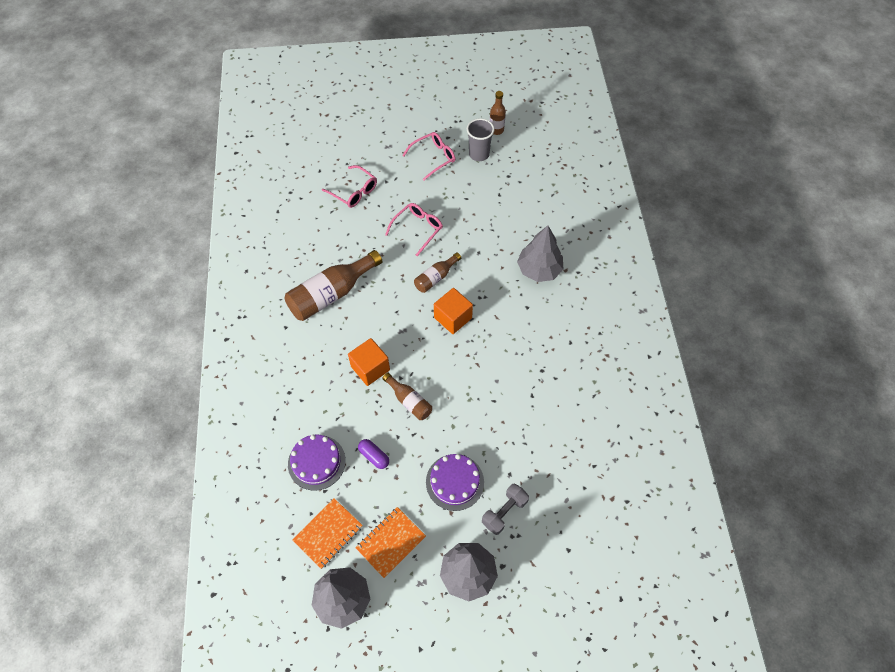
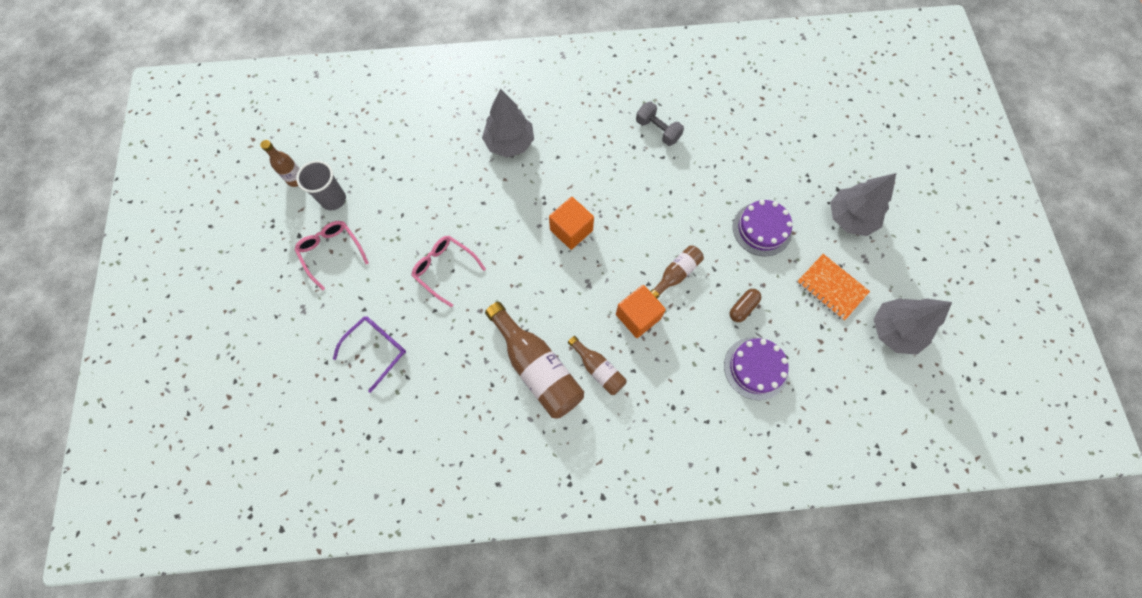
camera: 90 degrees left, 10 degrees up
(328, 533) = (831, 350): orange notebook -> none
(354, 191) = (376, 350): pink glasses -> purple glasses
(374, 456) = (743, 308): purple capsule -> brown capsule
(436, 278) = (516, 248): brown bottle -> brown bottle (598, 369)
(504, 512) = (787, 186): grey dumbbell -> grey dumbbell (657, 130)

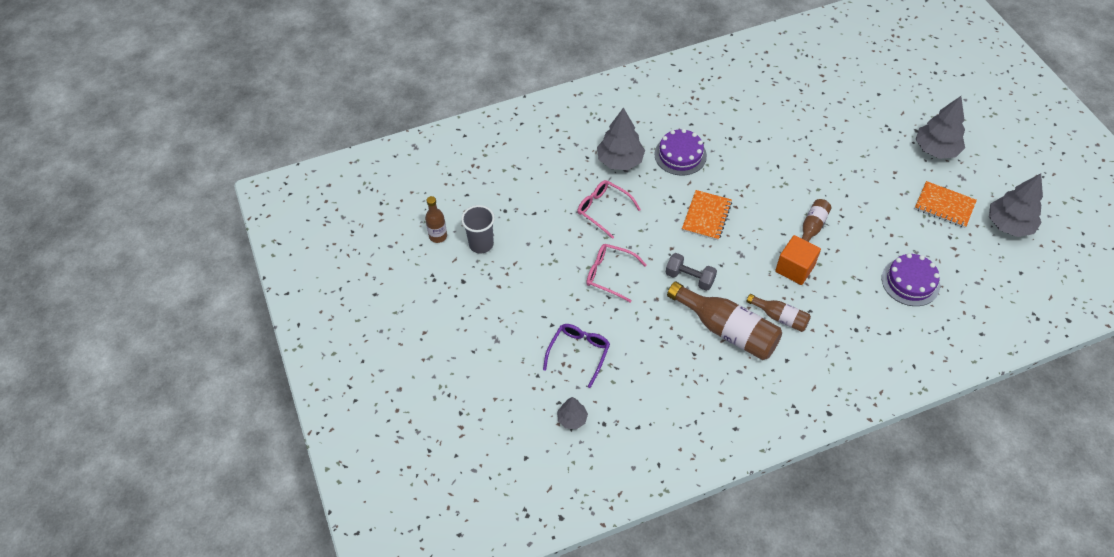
camera: 15 degrees left, 15 degrees down
(332, 252) = (500, 287): pink glasses -> pink glasses (603, 210)
(339, 422) = (572, 419): none -> grey tree
(571, 230) = (706, 216): orange cube -> orange notebook
(657, 130) = (745, 121): grey dumbbell -> grey dumbbell (689, 278)
(743, 308) = (879, 239): brown capsule -> none
(762, 229) = (867, 175): purple cake -> purple cake (680, 155)

